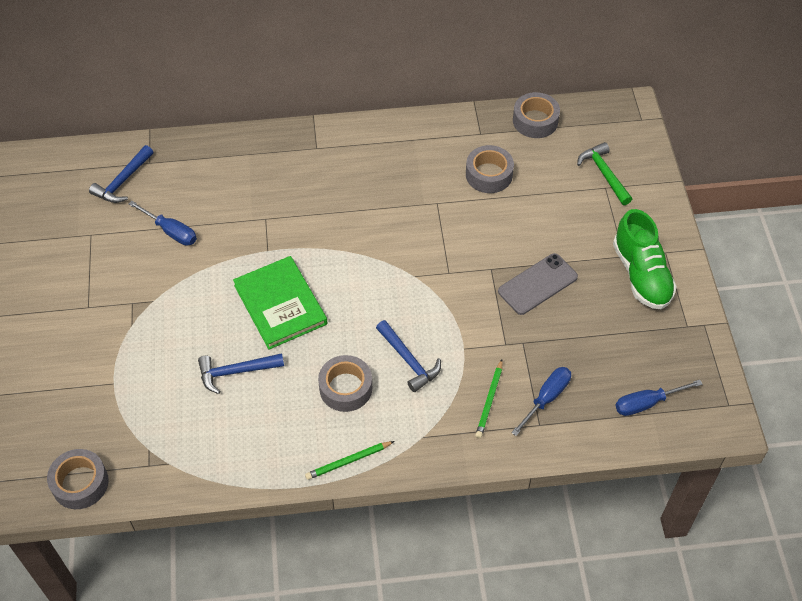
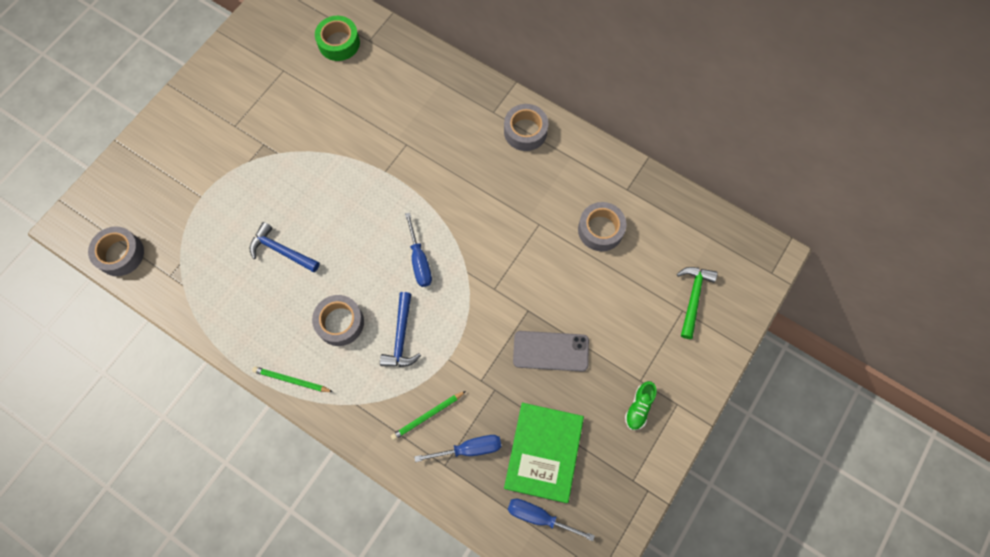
camera: 40 degrees right, 15 degrees up
(123, 181) = (339, 43): blue hammer -> green tape
(171, 232) = (335, 107): blue screwdriver -> blue screwdriver (419, 261)
(280, 304) = (355, 221): green book -> green book (544, 452)
(535, 121) = (681, 210): grey tape -> grey tape (525, 131)
(641, 274) = (639, 407): green shoe -> green shoe, size x0.50

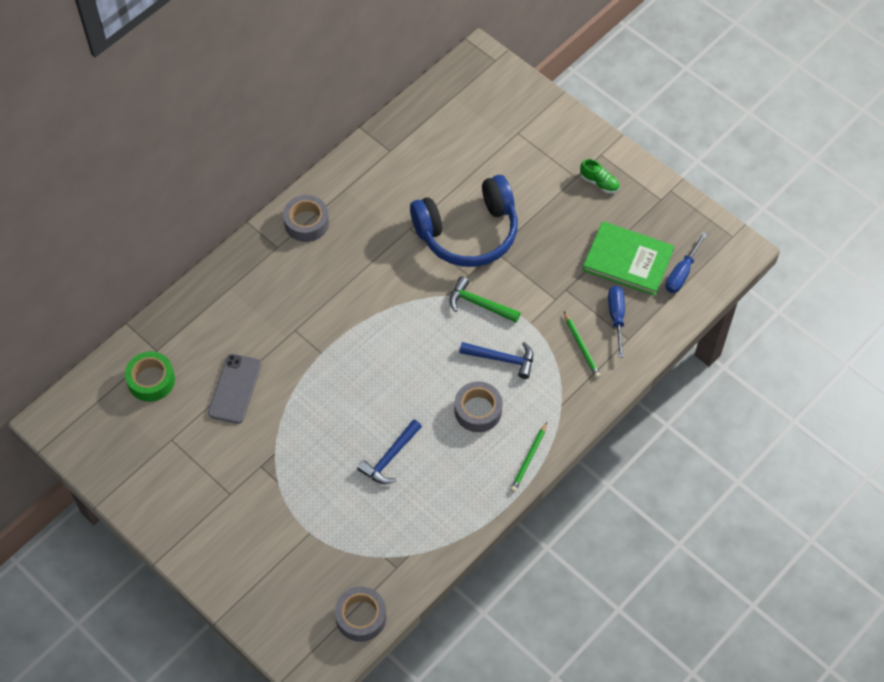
camera: 80 degrees left, 10 degrees down
(419, 261) = (427, 334): blue screwdriver -> none
(545, 280) = (468, 232): none -> blue headphones
(550, 351) = (537, 239): grey phone -> grey phone (234, 389)
(600, 230) = (426, 179): grey tape -> none
(693, 298) = (507, 122): green hammer -> green hammer (479, 304)

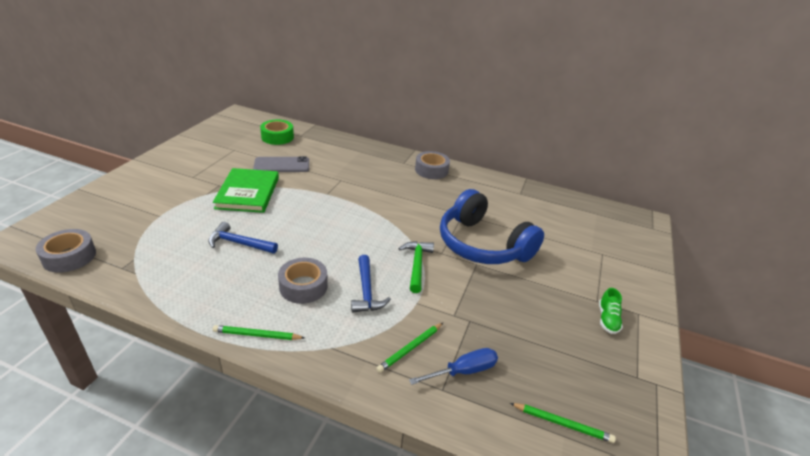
camera: 65 degrees right, 25 degrees down
(628, 260) = (539, 365): green book -> green book (248, 193)
(681, 273) = (562, 424): blue screwdriver -> green pencil

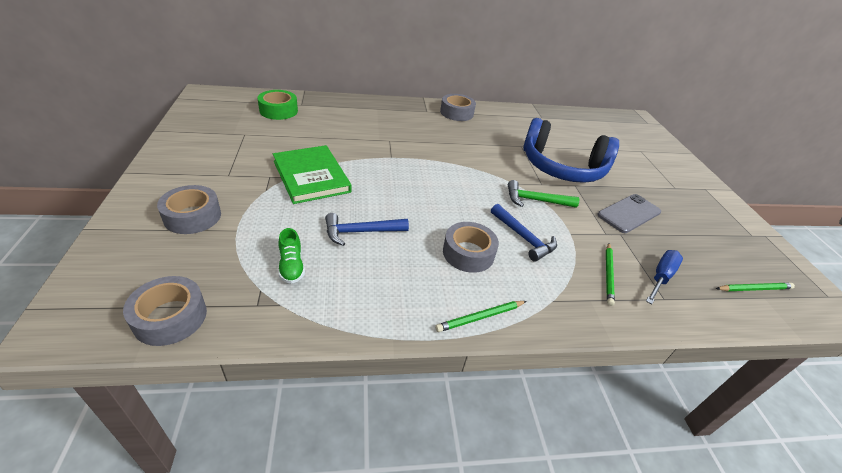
camera: 30 degrees left, 5 degrees up
(143, 199) = (192, 216): none -> grey tape
(282, 165) = (315, 139): grey phone -> grey phone (629, 213)
(416, 265) = (535, 200): green hammer -> green hammer turned 60 degrees counterclockwise
(607, 319) = (695, 199): green shoe -> green shoe (291, 266)

